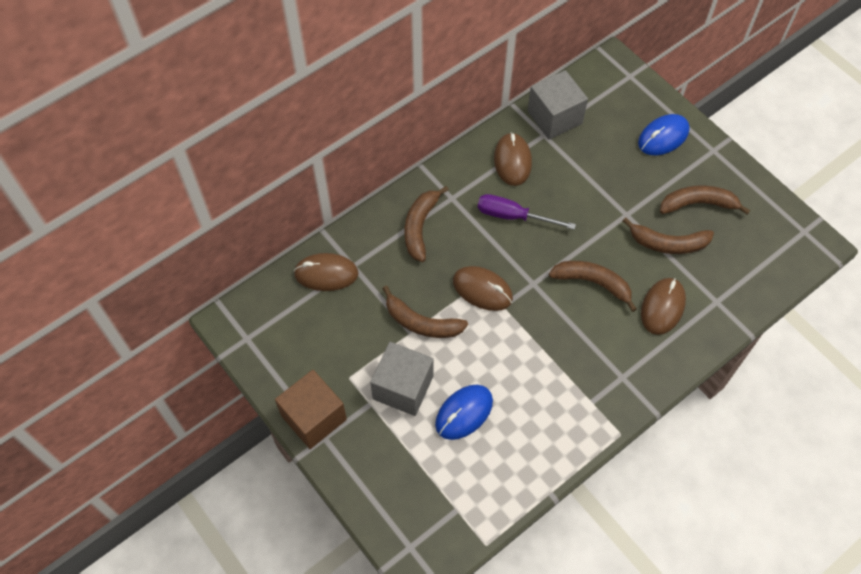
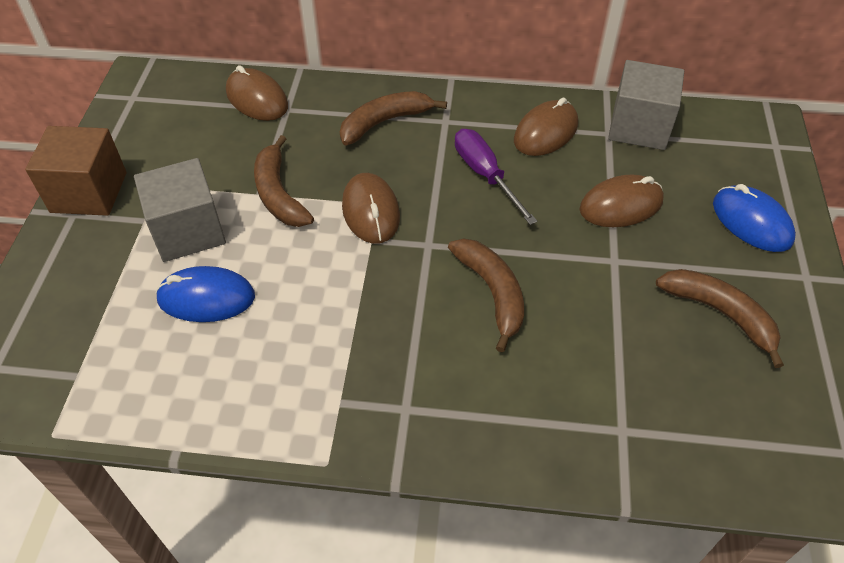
camera: 45 degrees right, 10 degrees down
(662, 307) = (544, 380): brown mouse -> brown mouse (621, 205)
(663, 137) = (751, 222): blue mouse -> blue mouse turned 45 degrees clockwise
(668, 243) = (631, 323): brown banana -> none

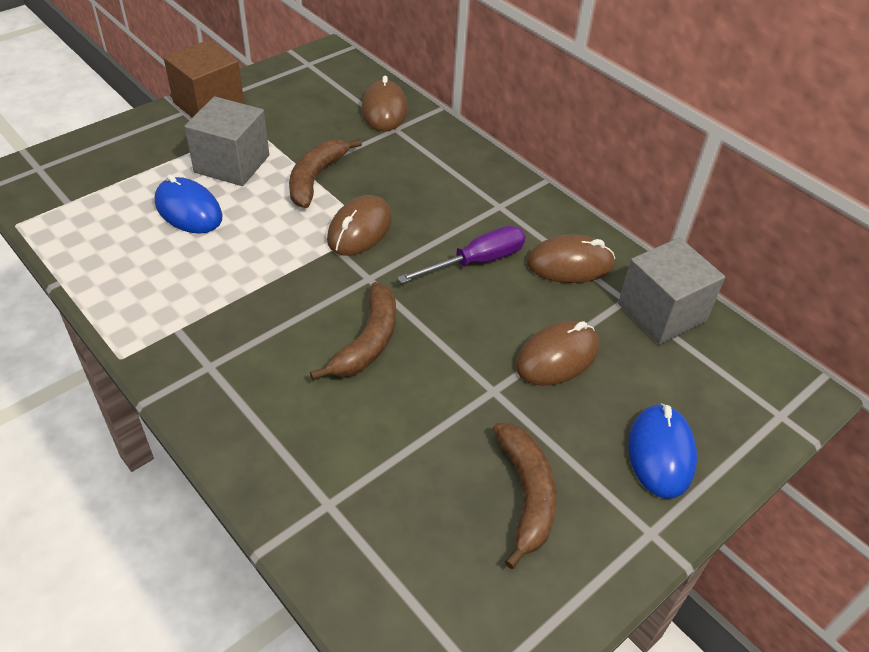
camera: 40 degrees right, 5 degrees down
(384, 122) = (452, 178): brown banana -> none
(485, 175) = (476, 261): purple screwdriver -> purple screwdriver turned 45 degrees clockwise
(621, 205) = (557, 357): brown mouse -> brown mouse turned 60 degrees counterclockwise

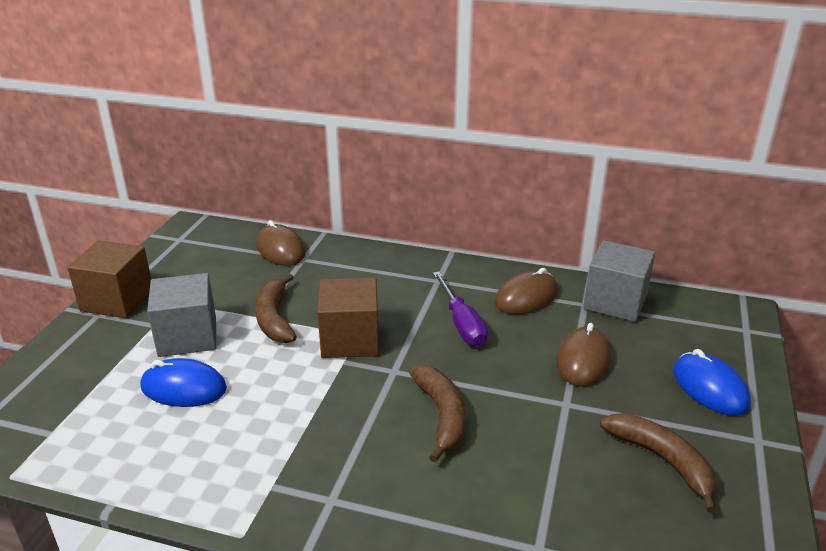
camera: 30 degrees left, 15 degrees down
(359, 229) = (350, 340): brown mouse -> brown cube
(476, 261) = (461, 324): purple screwdriver -> purple screwdriver turned 135 degrees clockwise

